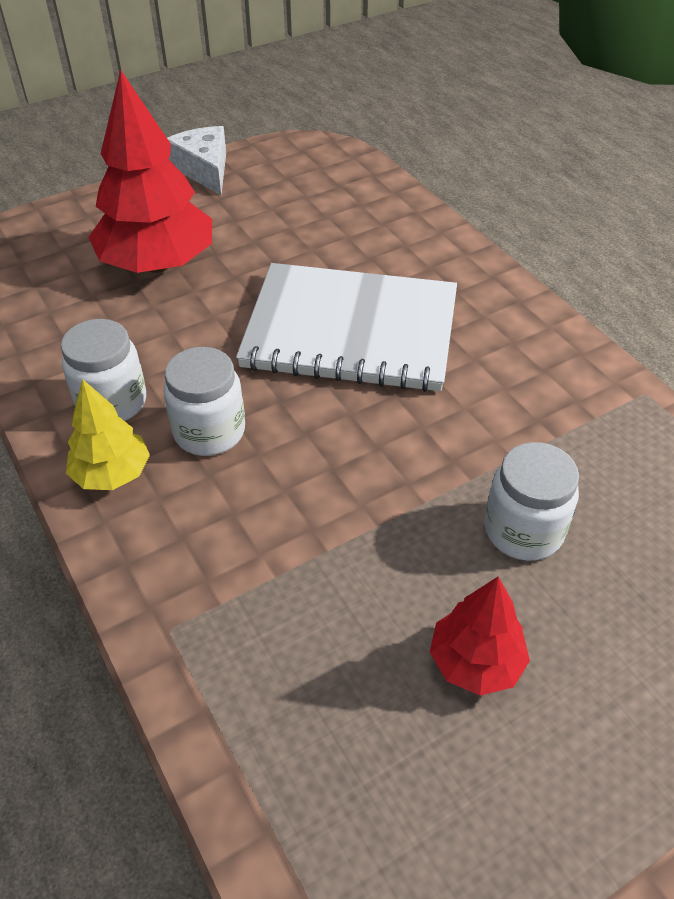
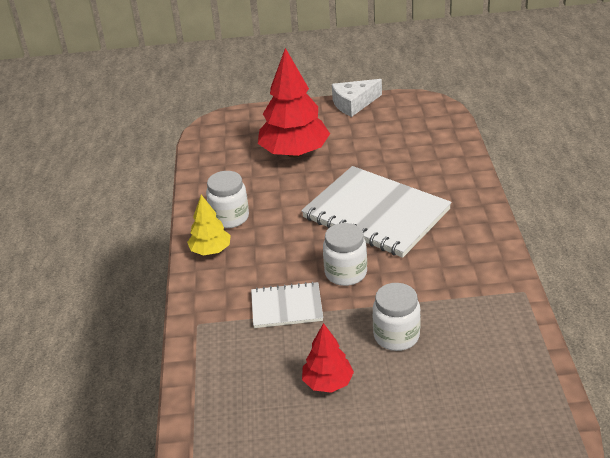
camera: 30 degrees right, 10 degrees down
(204, 169) = (354, 104): white cheese -> white cheese turned 120 degrees counterclockwise
(209, 432) = (268, 244): white jar -> white jar (346, 273)
(312, 538) = (286, 307): none -> white notebook

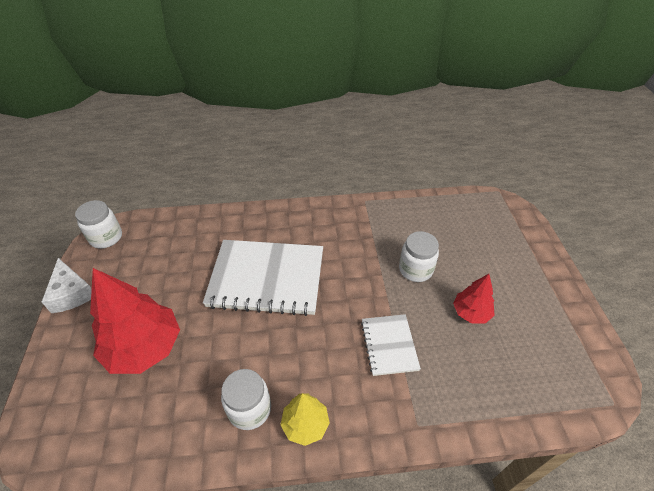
camera: 95 degrees left, 10 degrees up
(346, 273) = (345, 301): white jar -> white jar (106, 237)
(376, 214) = (266, 278): white notebook -> white notebook turned 60 degrees clockwise

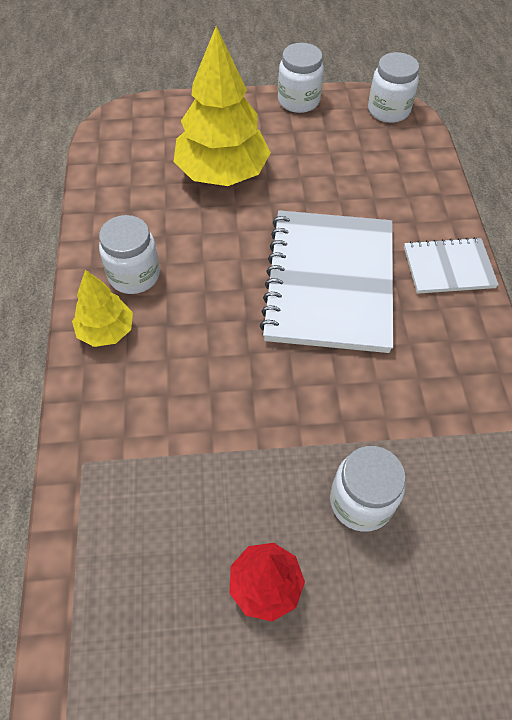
camera: 90 degrees right, 10 degrees up
(71, 293) = (298, 101): white cheese -> white jar
(144, 348) = (222, 173): red tree -> yellow tree
(389, 345) = (208, 438): white notebook -> white notebook (448, 267)

